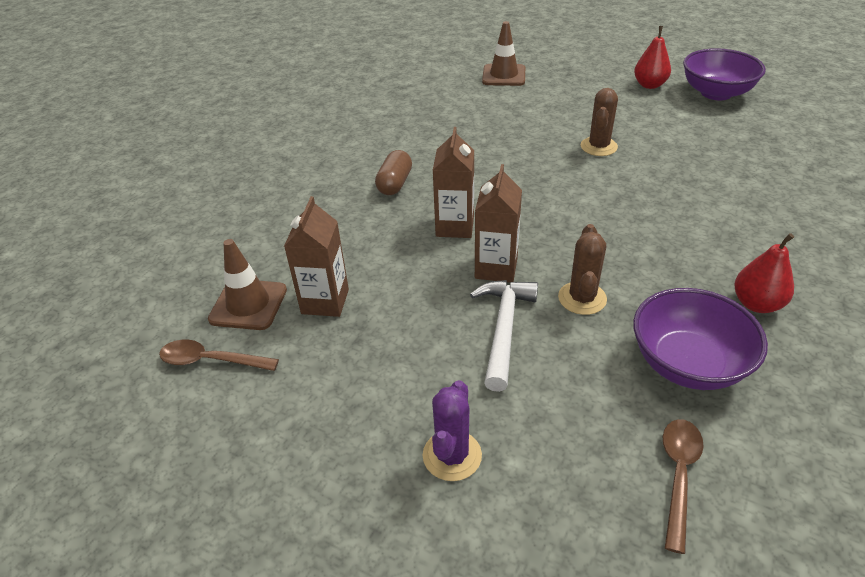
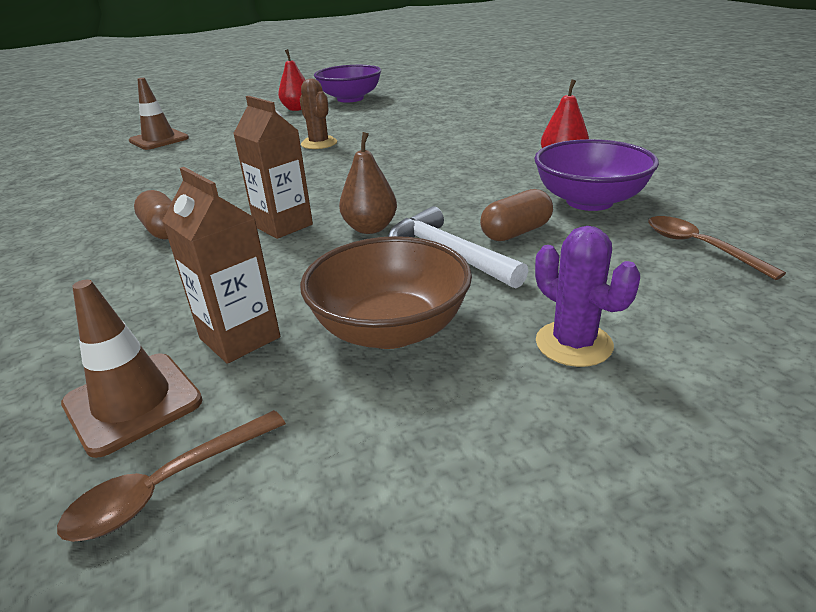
camera: 50 degrees left, 10 degrees down
(388, 357) = (390, 329): none -> brown bowl
(496, 268) = (370, 228): brown carton -> brown pear
(576, 347) = (516, 232): none -> brown capsule
(582, 298) = (466, 209): brown cactus -> none

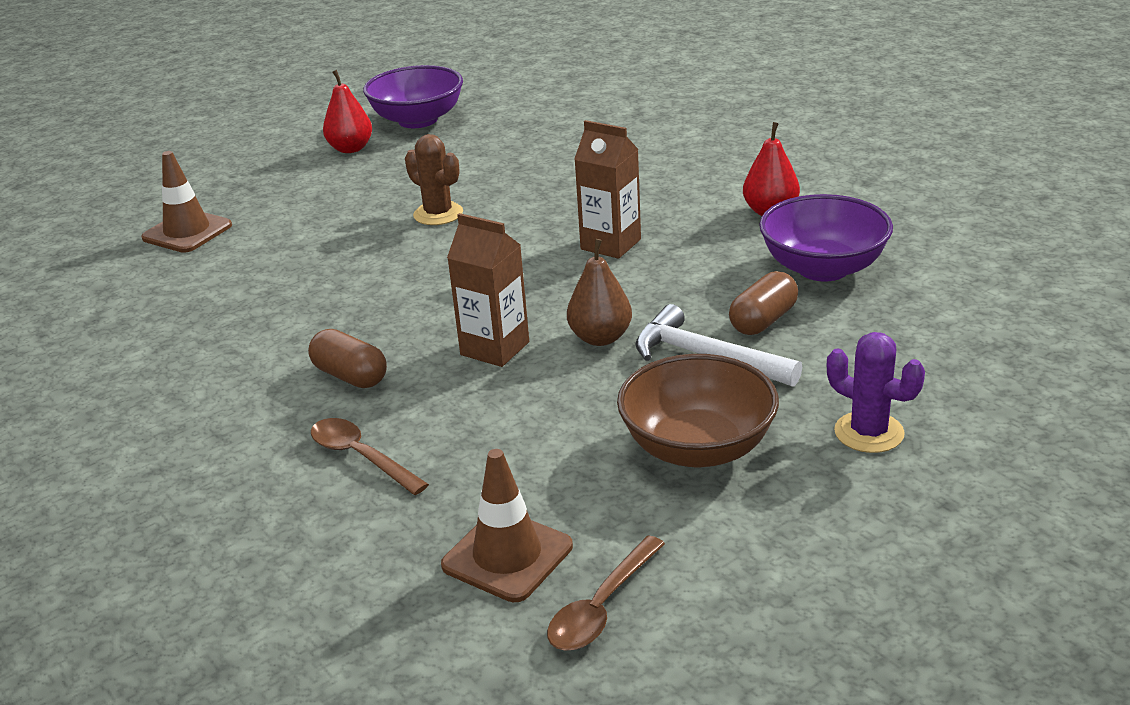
camera: 15 degrees left, 0 degrees up
(240, 338) = (557, 482): brown carton -> brown carton (610, 244)
(699, 247) = (949, 313): brown spoon -> brown spoon (361, 457)

